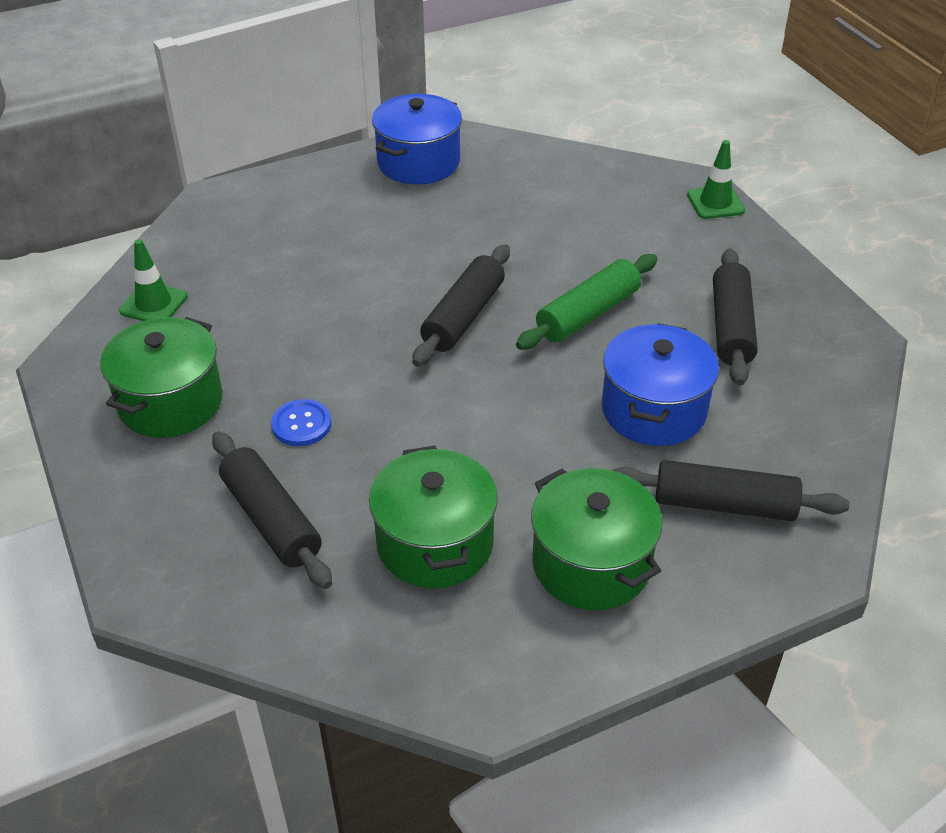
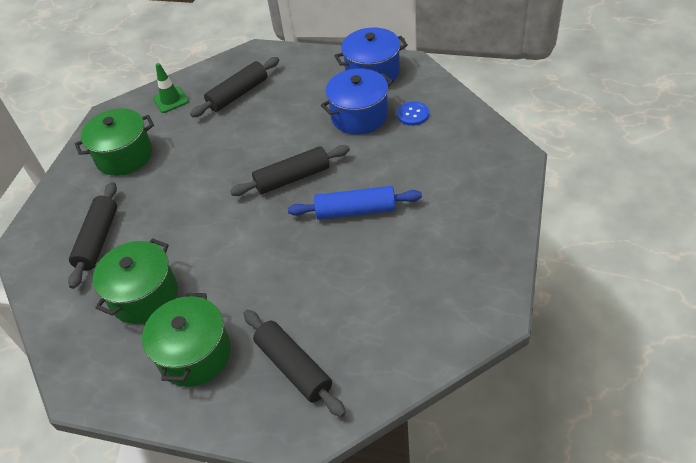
camera: 45 degrees right, 5 degrees up
(301, 424) = (160, 198): blue button -> blue button (412, 114)
(588, 314) = (355, 211): green rolling pin -> blue rolling pin
(653, 410) = (323, 288): blue pot -> blue pot (359, 116)
(715, 203) = (514, 176): green traffic cone -> none
(731, 327) = (425, 263): black rolling pin -> black rolling pin (238, 94)

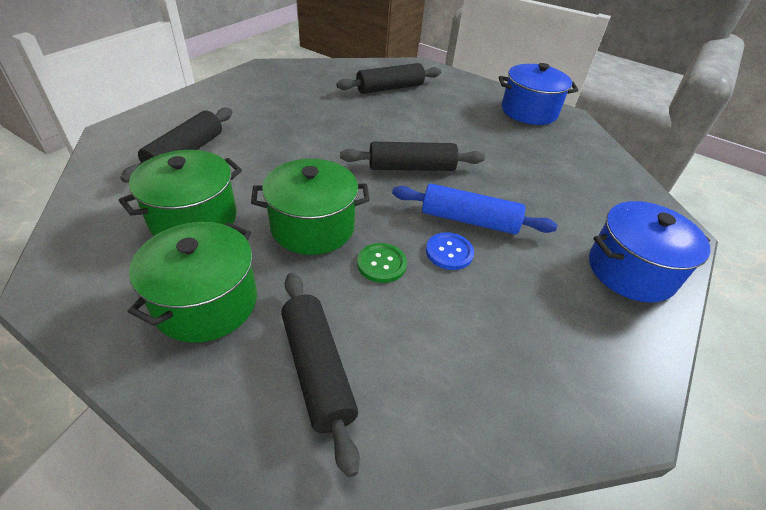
camera: 10 degrees right, 5 degrees down
(124, 156) = (258, 98): green pot -> green pot (313, 227)
(170, 100) = (326, 74): green traffic cone -> none
(304, 275) = (381, 264): none -> green button
(359, 116) = (503, 139): blue pot -> blue pot (630, 271)
(412, 114) = (562, 155): blue button -> blue button (449, 252)

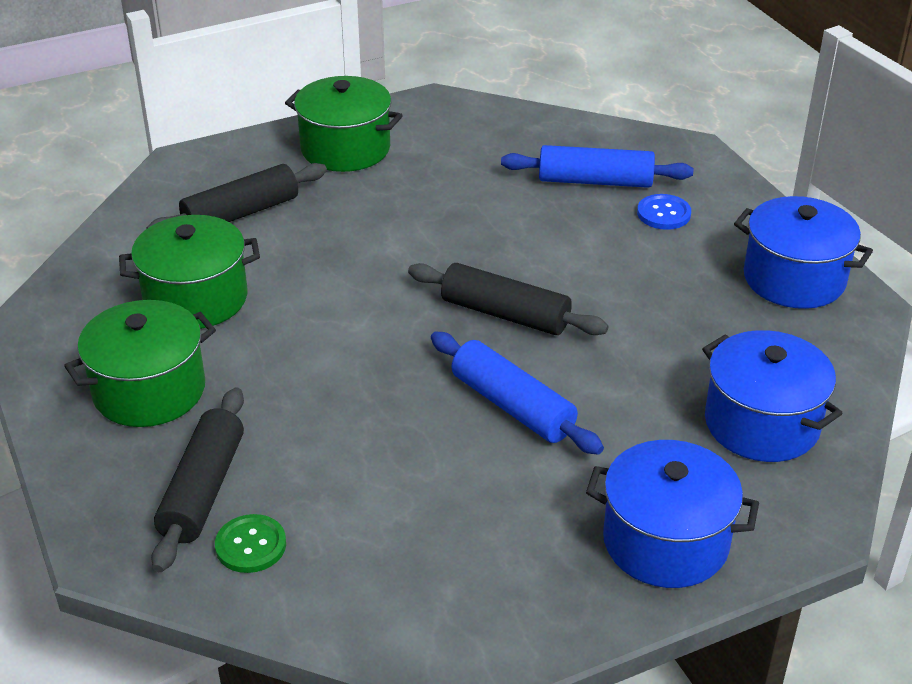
camera: 35 degrees right, 5 degrees down
(313, 227) = (313, 350): green pot -> green pot (345, 149)
(381, 264) = (354, 417): green button -> green button (251, 545)
(390, 88) = (595, 181): black rolling pin -> blue rolling pin
(449, 252) = (446, 433): blue button -> blue button (663, 214)
(596, 185) = (762, 423): none -> blue pot

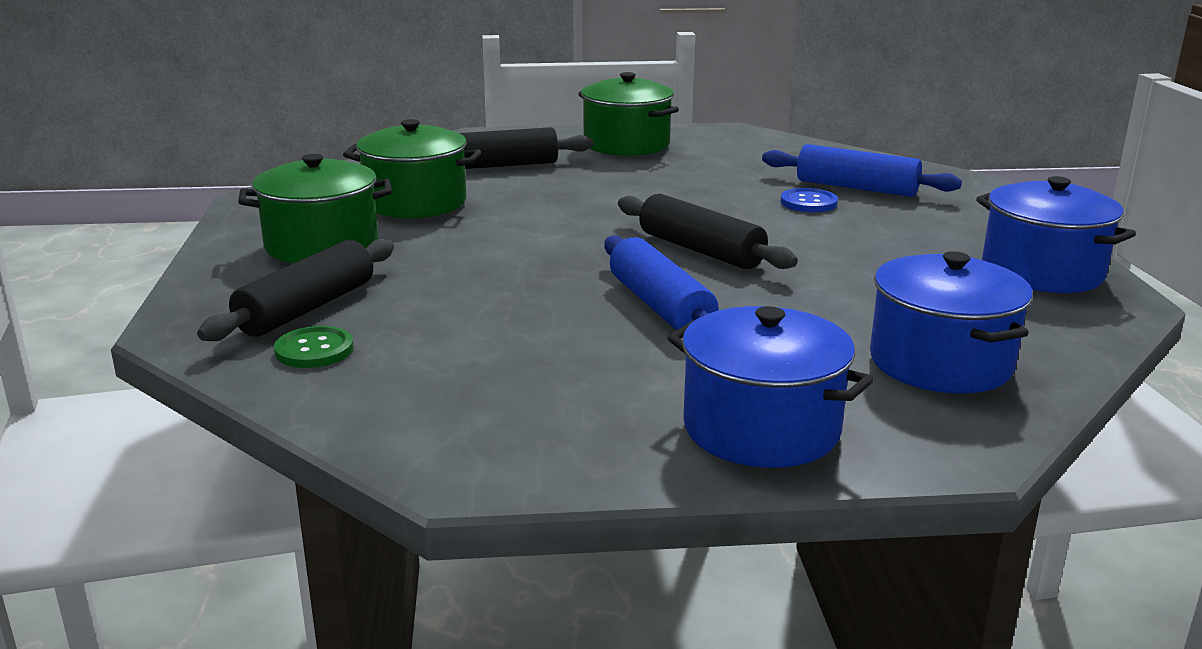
camera: 20 degrees right, 15 degrees down
(663, 214) = (916, 214): blue button -> blue button (808, 202)

